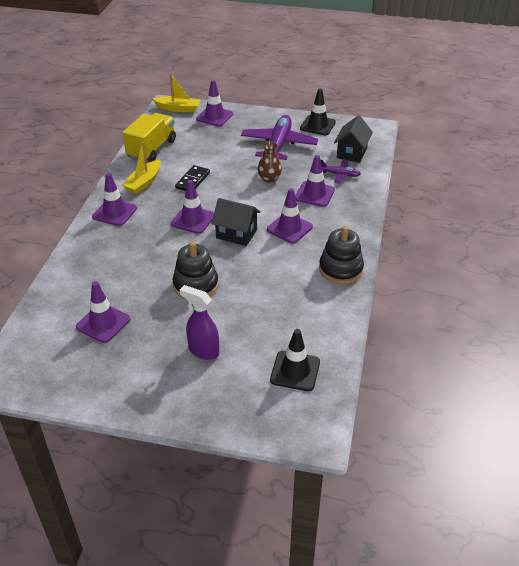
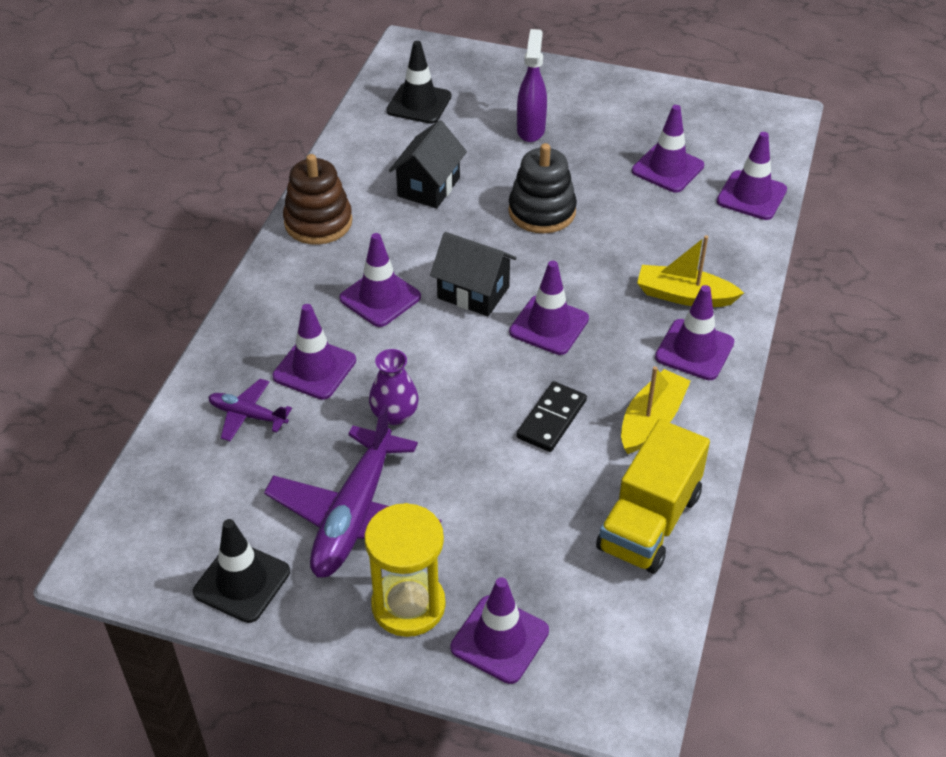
camera: 175 degrees left, 5 degrees up
(49, 305) = (751, 196): none -> purple traffic cone
(178, 109) = (598, 684): yellow boat -> yellow boat (684, 296)
(203, 351) = (531, 130): purple spray bottle -> purple spray bottle turned 120 degrees counterclockwise
(250, 123) = (408, 605): none -> yellow hourglass
(269, 178) = (394, 414): brown vase -> purple vase
(340, 269) = (318, 222): black stacking toy -> brown stacking toy
(351, 153) = (197, 477): black house -> black house (429, 187)

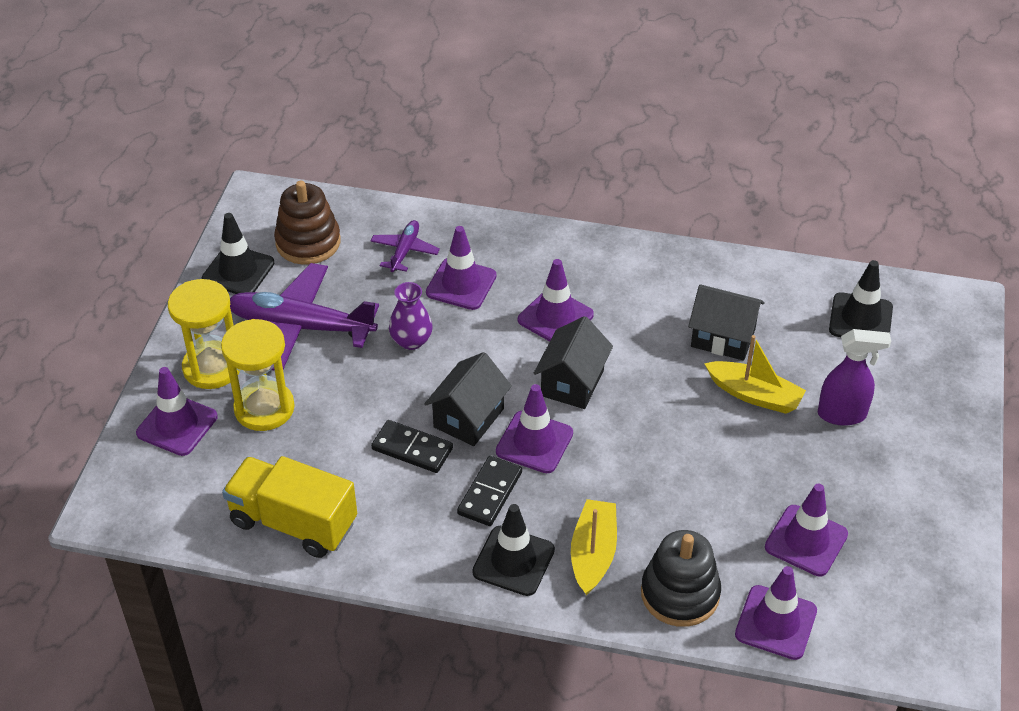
camera: 85 degrees right, 0 degrees up
(318, 222) = (652, 264): brown stacking toy -> brown stacking toy (308, 242)
(481, 550) = (264, 408): none -> yellow hourglass
(512, 372) = (468, 418): none -> black house
(542, 211) = (704, 430): black stacking toy -> black stacking toy (680, 594)
(612, 362) = (489, 493): none -> black domino
(651, 420) = (415, 525): yellow boat -> yellow boat (754, 395)
(694, 350) = (513, 561): purple traffic cone -> black traffic cone

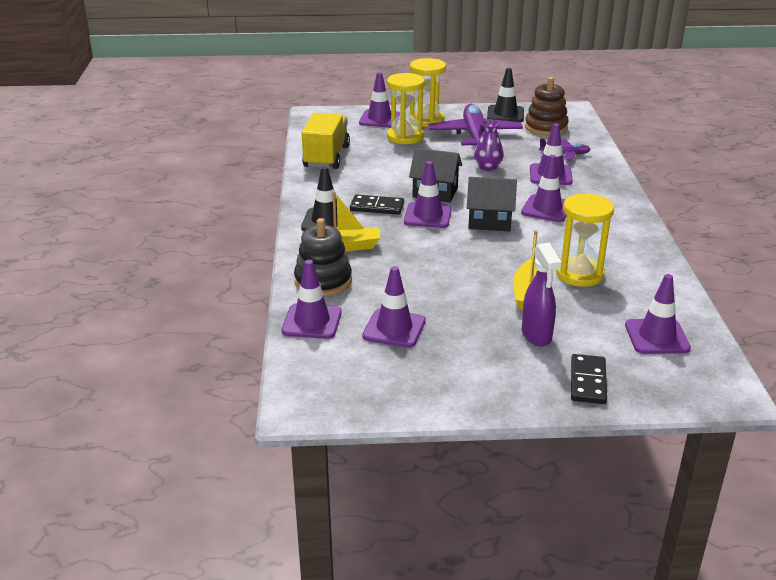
camera: 75 degrees right, 15 degrees down
(412, 449) = (399, 180): black domino -> black domino (587, 381)
(723, 338) = (579, 274): black house -> yellow hourglass
(860, 319) = (657, 337): black traffic cone -> purple traffic cone

